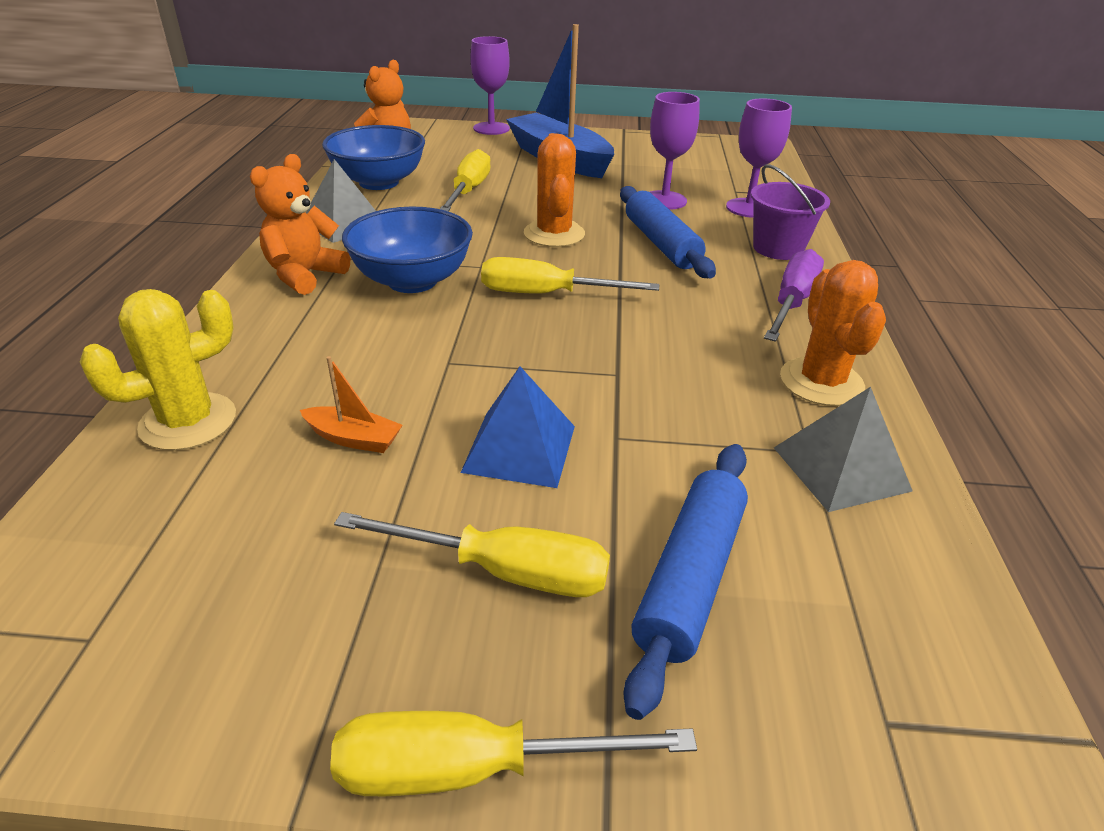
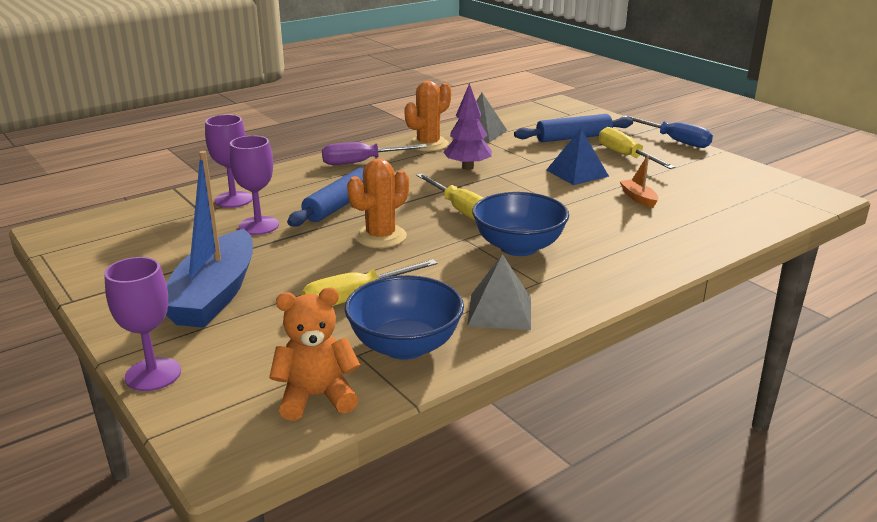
camera: 130 degrees left, 10 degrees down
(188, 422) = (708, 230): yellow cactus -> none
(304, 275) = (579, 279): orange teddy bear -> none
(472, 768) = (674, 140): yellow screwdriver -> blue screwdriver
(675, 365) = (467, 167): none -> purple tree
(778, 248) = (293, 178): purple bucket -> none

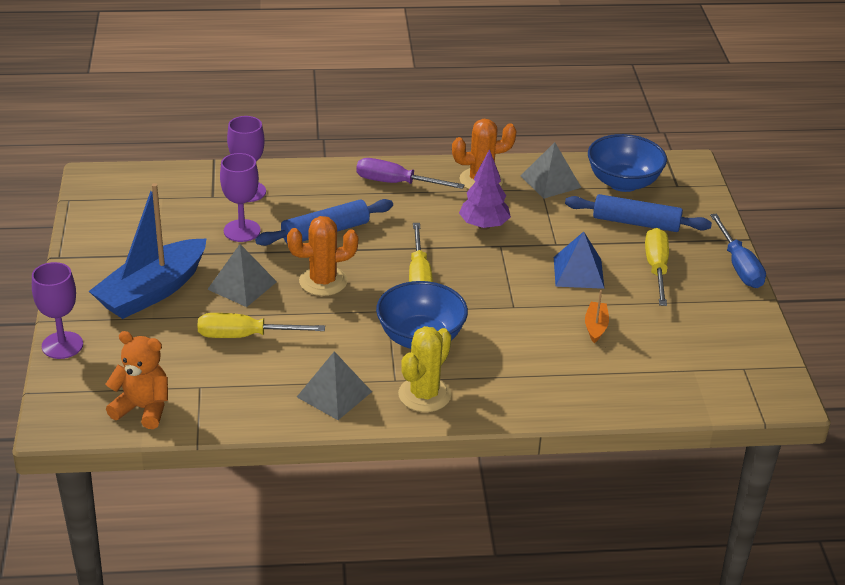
camera: 30 degrees right, 10 degrees up
(305, 262) = (242, 285): none -> grey pyramid
(405, 346) = (236, 394): blue bowl -> blue bowl (623, 183)
(578, 283) = (424, 395): none -> yellow cactus

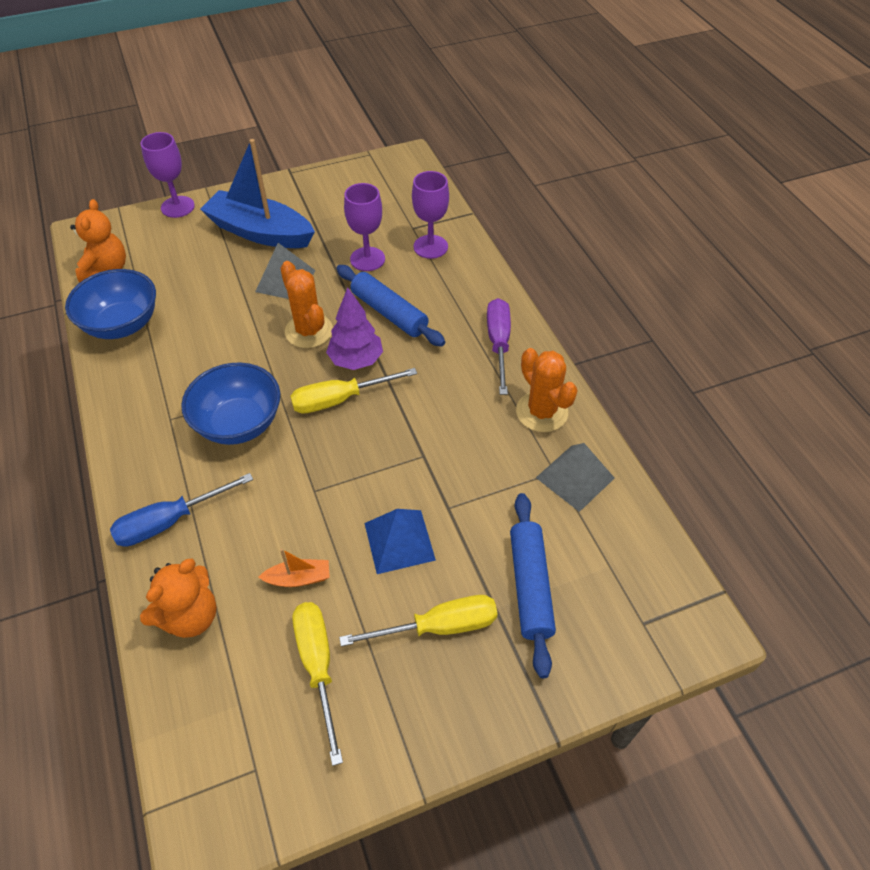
camera: 75 degrees right, 15 degrees up
(245, 336) = (213, 302): yellow screwdriver -> yellow screwdriver (318, 666)
(334, 394) = (141, 380): grey pyramid -> none
(424, 395) = (150, 446): yellow cactus -> none
(484, 226) = (454, 433): purple tree -> purple tree (356, 360)
(613, 387) = (190, 616): none -> orange teddy bear
(623, 183) = (614, 556): blue bowl -> blue bowl (122, 324)
(739, 266) = (484, 734): blue screwdriver -> blue screwdriver (170, 521)

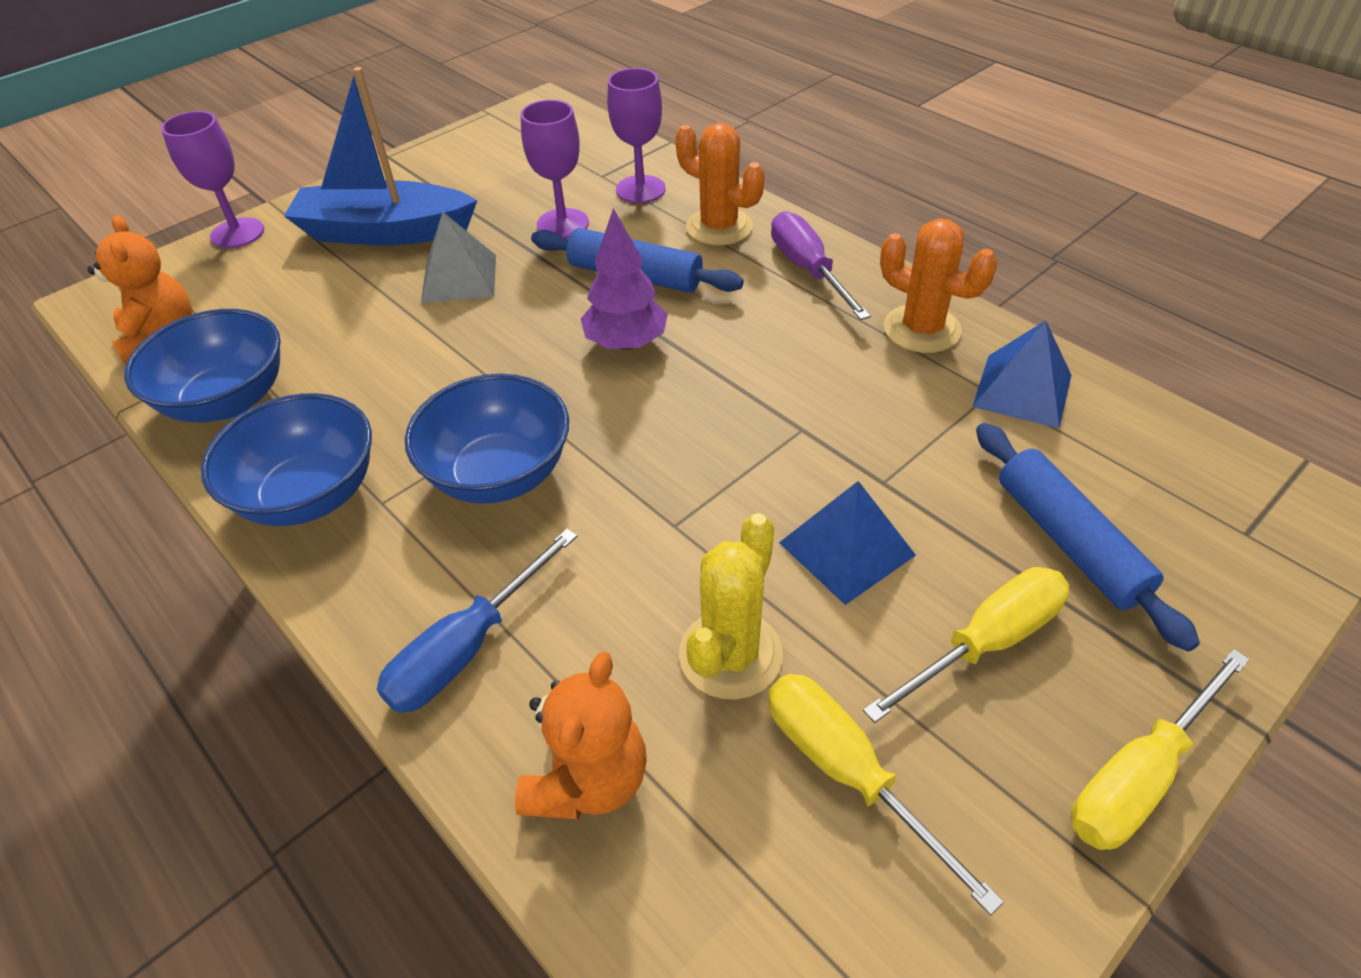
camera: 20 degrees left, 5 degrees down
(136, 401) = (310, 495): none -> blue bowl
(298, 578) = (730, 654): orange boat -> yellow cactus
(309, 331) = (533, 328): orange cactus -> orange cactus (719, 227)
(340, 399) = (635, 397): yellow screwdriver -> yellow screwdriver (1139, 776)
(575, 477) = (1022, 390): grey pyramid -> blue pyramid

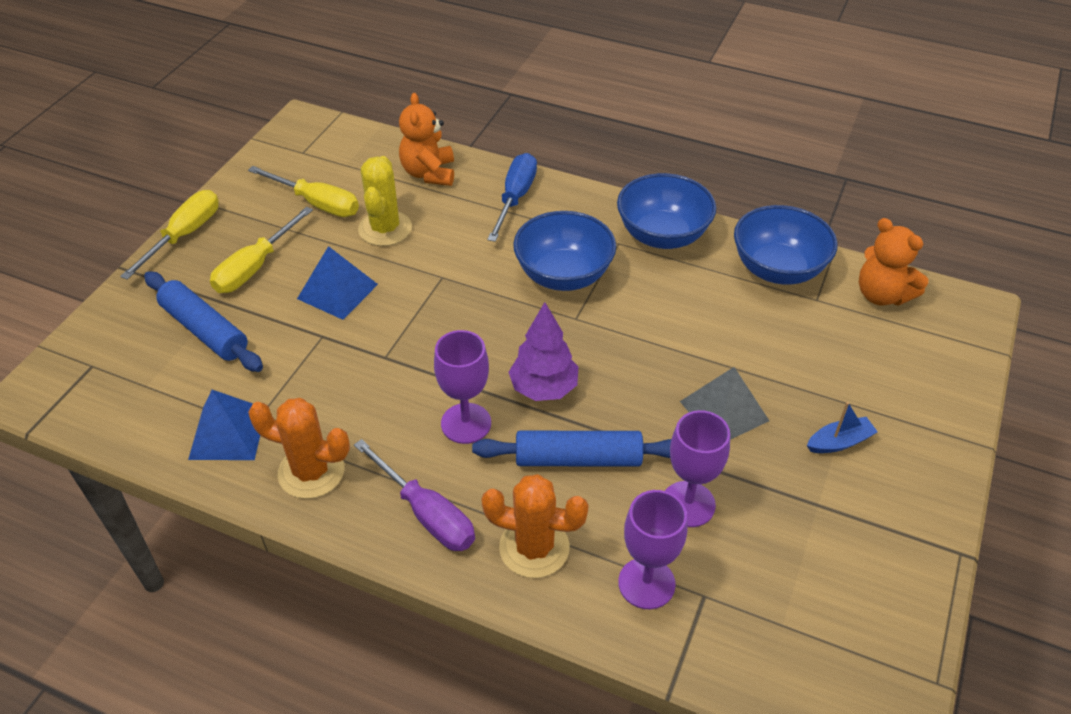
camera: 155 degrees right, 0 degrees up
(237, 233) = (963, 401): purple goblet -> purple goblet (466, 423)
(385, 232) = (839, 442): blue boat -> blue boat, size x0.41

